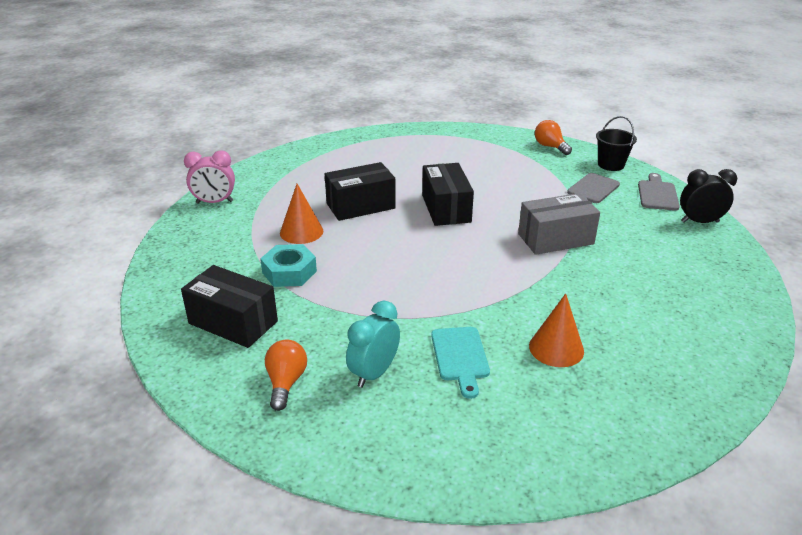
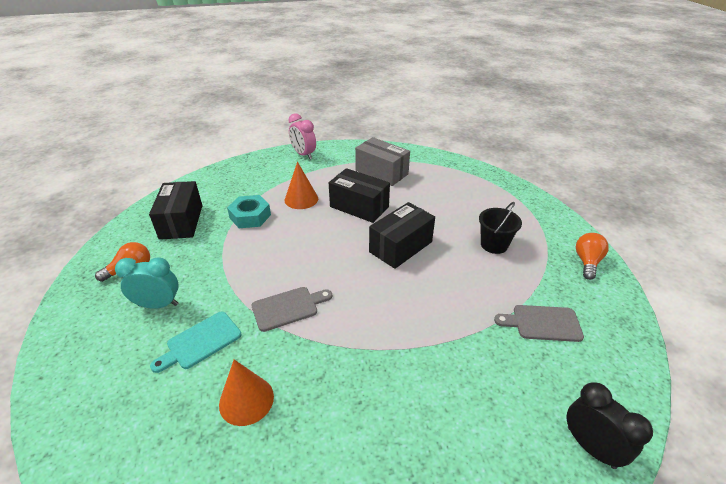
camera: 55 degrees right, 5 degrees up
(555, 239) = (422, 331): grey box -> grey box (381, 172)
(611, 165) = (615, 319): black bucket -> black bucket (494, 245)
(657, 194) = (604, 382): grey cutting board -> grey cutting board (288, 308)

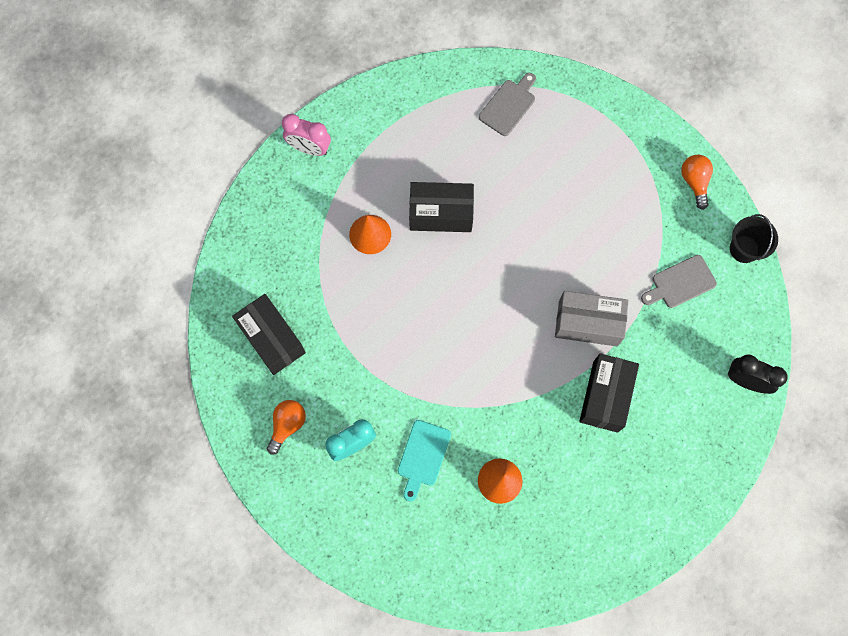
camera: 30 degrees left, 35 degrees up
(250, 216) = (337, 291): turquoise nut -> none
(288, 308) = (467, 383): grey cutting board -> grey cutting board (508, 105)
(381, 172) = (427, 137): grey box -> grey box (588, 323)
(400, 247) = (518, 253): black box -> black box (605, 396)
(494, 245) = (603, 202): black bucket -> black bucket (744, 249)

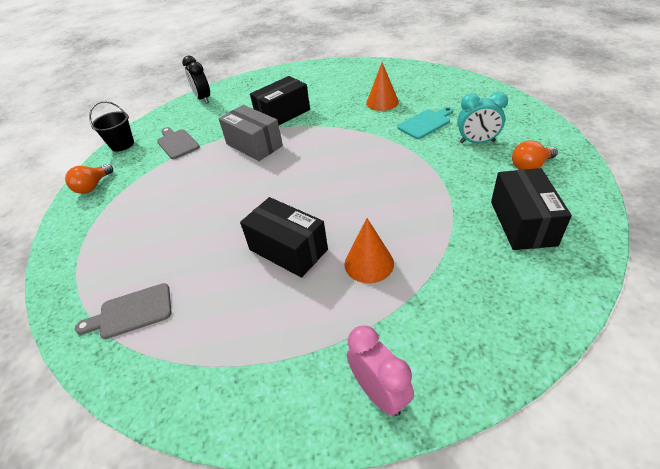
camera: 140 degrees left, 30 degrees down
(680, 283) = (177, 143): grey cutting board -> grey cutting board turned 135 degrees counterclockwise

